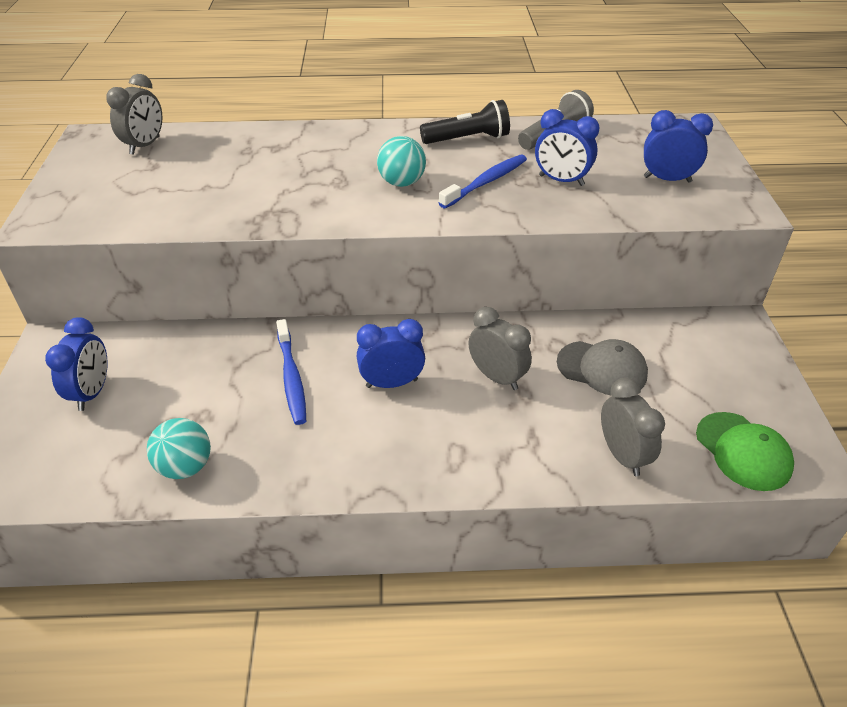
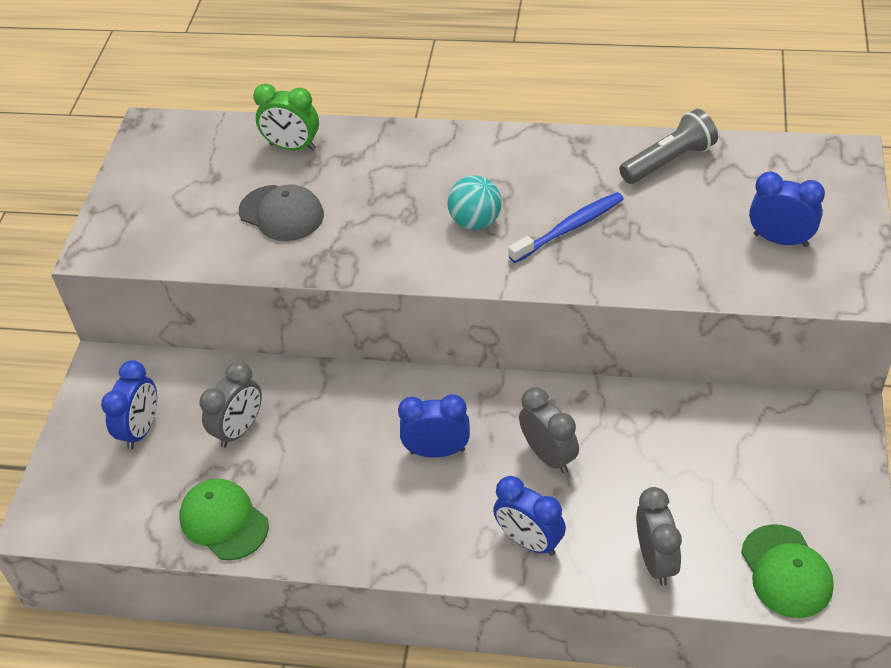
camera: 15 degrees right, 5 degrees up
(145, 145) = (207, 146): grey clock -> grey clock (239, 430)
(185, 467) = (224, 521): turquoise ball -> green cap
(224, 142) = (292, 147): none -> green clock
(291, 378) = (336, 434): blue toothbrush -> none
(468, 139) = (565, 160): black flashlight -> none
(561, 180) = (656, 232): blue clock -> blue clock (530, 541)
(602, 368) = (666, 457): grey cap -> grey cap (281, 213)

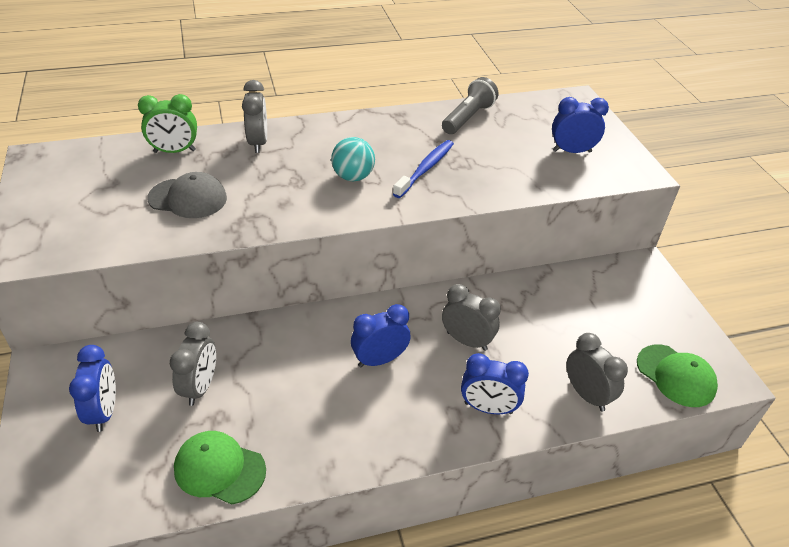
camera: 30 degrees left, 5 degrees down
(389, 152) = (258, 143): none -> grey clock

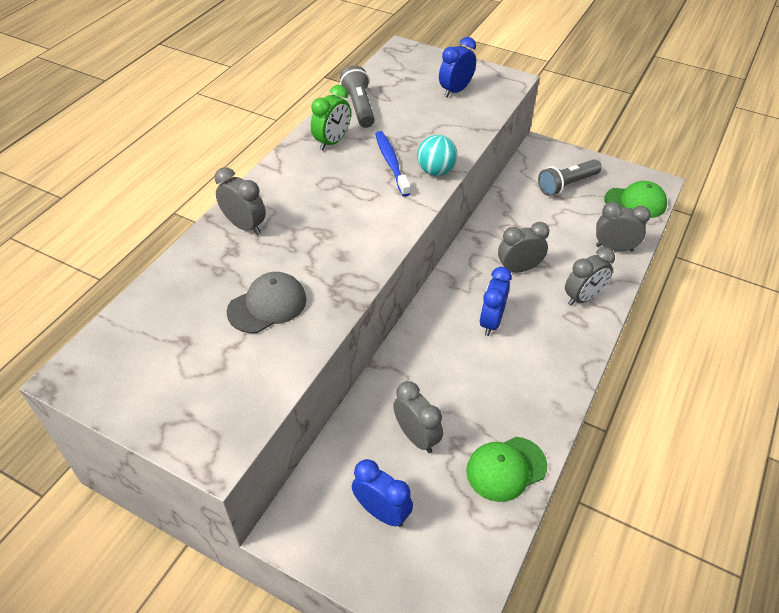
camera: 45 degrees left, 5 degrees up
(174, 151) = (189, 280): green clock -> green clock (332, 142)
(353, 177) = (355, 202): turquoise ball -> turquoise ball (436, 171)
(488, 408) = (583, 297): blue clock -> grey clock
(622, 311) = (567, 185): none -> grey flashlight

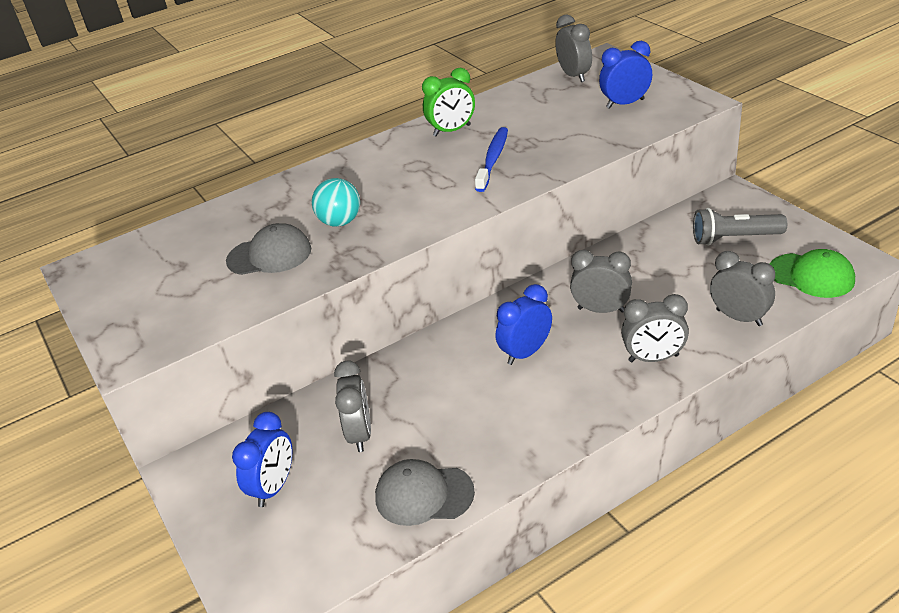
camera: 35 degrees right, 10 degrees down
(244, 226) = (308, 186): grey clock -> grey clock (574, 76)
(359, 107) = (507, 104): grey flashlight -> none
(382, 512) = (274, 487): blue clock -> blue clock turned 45 degrees clockwise
(436, 171) = (532, 175): turquoise ball -> turquoise ball (340, 222)
(506, 468) = (424, 495): green cap -> grey cap

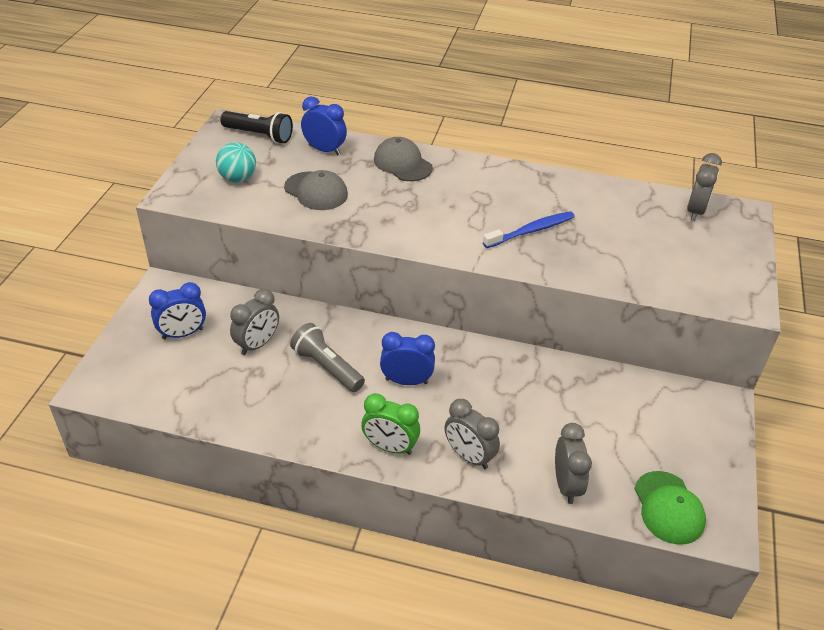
camera: 40 degrees right, 5 degrees up
(131, 255) = (259, 135): none -> black flashlight
(340, 222) = (380, 201): turquoise ball -> turquoise ball (238, 178)
(424, 495) = (233, 407): grey cap -> grey cap (402, 163)
(452, 130) = (543, 189): green clock -> green clock (390, 447)
(601, 310) = (492, 397): grey clock -> none
(625, 103) = (690, 261): blue clock -> blue clock (324, 150)
(734, 238) = (662, 432): grey flashlight -> grey flashlight (326, 367)

